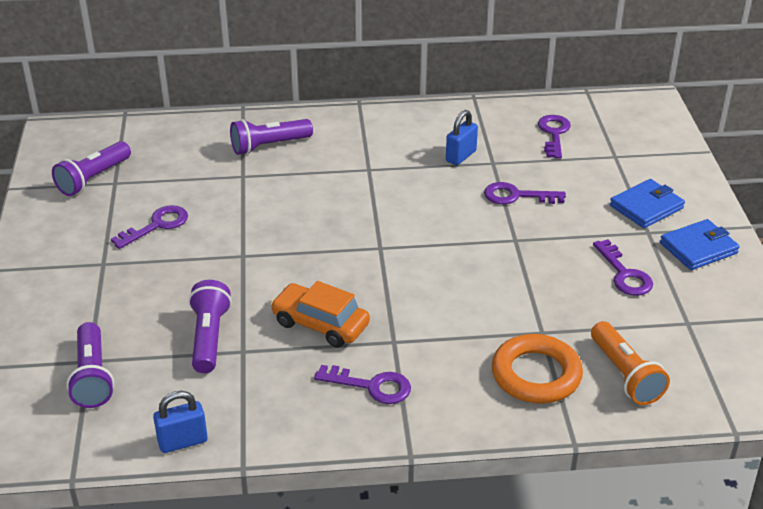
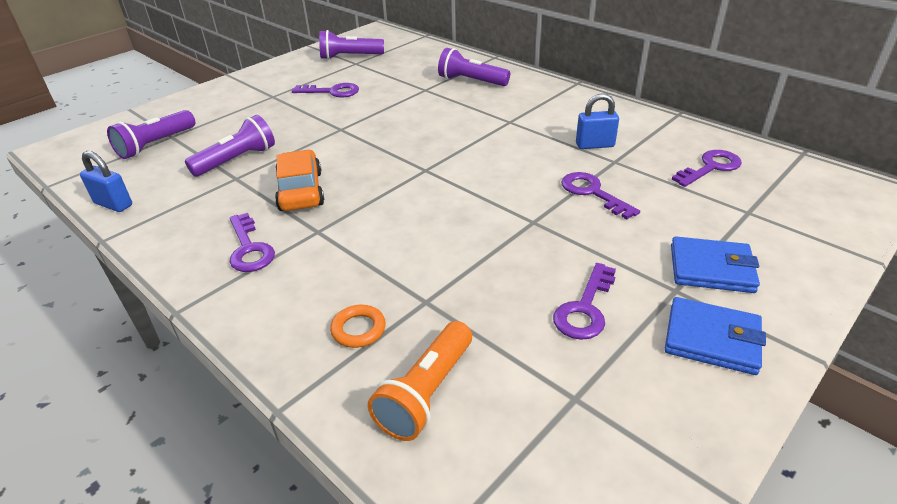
camera: 50 degrees right, 0 degrees up
(536, 374) = (358, 329): orange ring -> orange ring, size x0.51

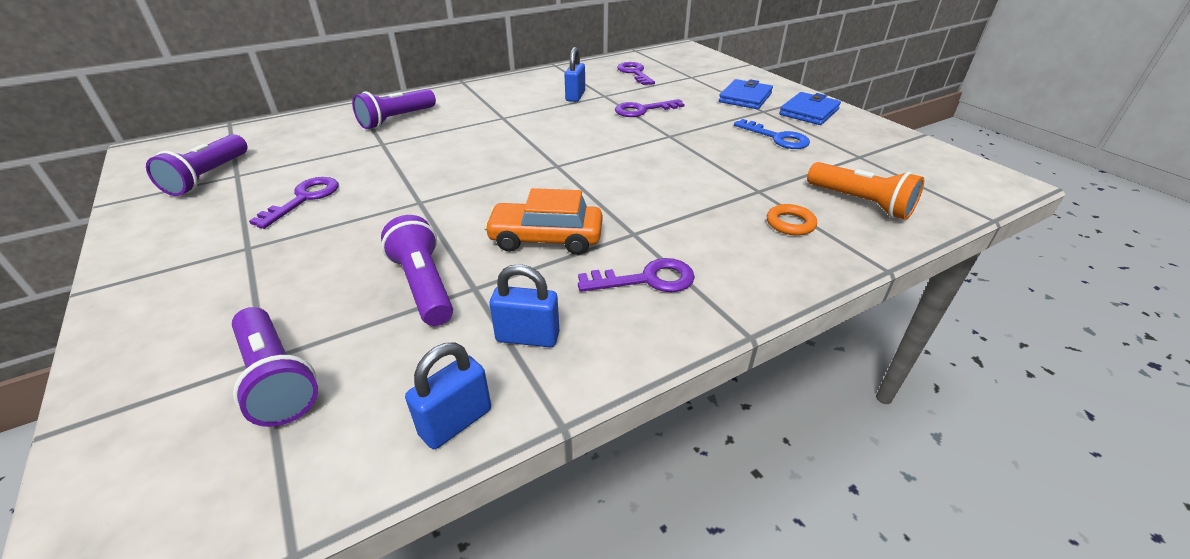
camera: 75 degrees left, 0 degrees up
(182, 210) = (527, 337): none -> blue padlock
(585, 309) = (777, 138): purple key -> blue key

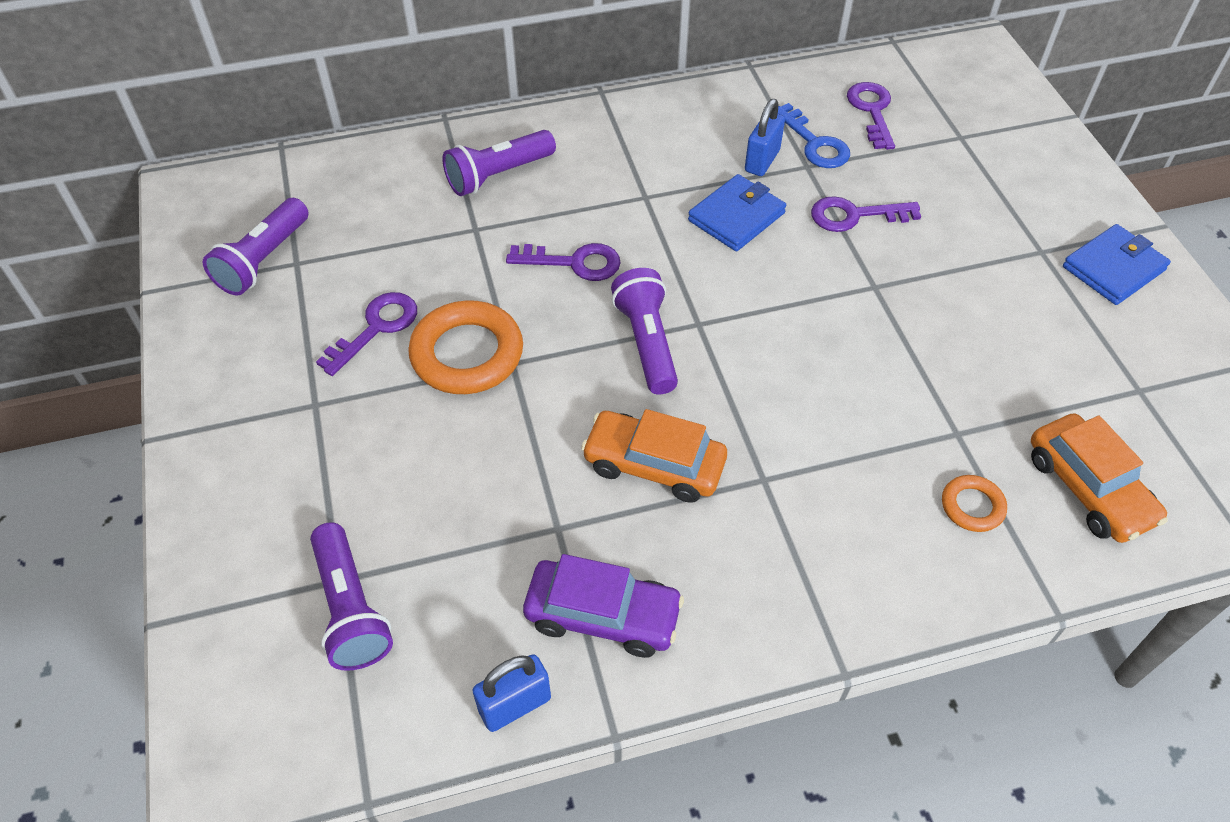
camera: 15 degrees right, 15 degrees up
(382, 202) = (467, 354): none -> orange ring
(423, 285) = (503, 512): purple flashlight -> purple flashlight (646, 342)
(527, 337) = (603, 615): blue padlock -> purple car
(647, 279) = (757, 561): purple key -> purple key (574, 263)
(745, 98) = (1026, 212): blue wallet -> blue wallet (736, 217)
(777, 138) = (1034, 323): blue key -> blue key (815, 144)
(860, 203) = (1088, 488): orange flashlight -> orange car

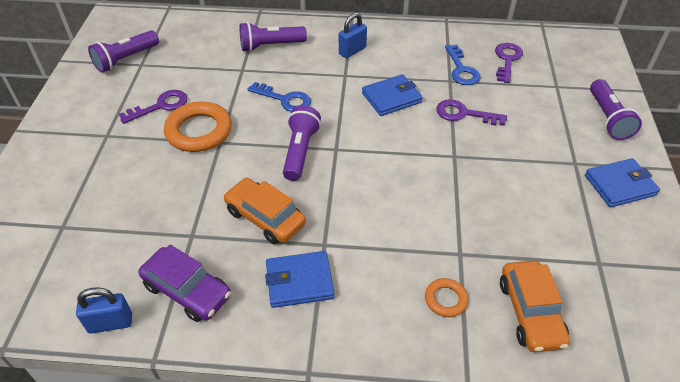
camera: 20 degrees right, 5 degrees down
(351, 609) = (59, 243): purple flashlight -> purple flashlight (608, 118)
(574, 263) = (285, 99): purple key -> blue key
(759, 546) = (299, 281): none -> blue wallet
(762, 161) = (424, 72): blue padlock -> blue padlock (352, 51)

